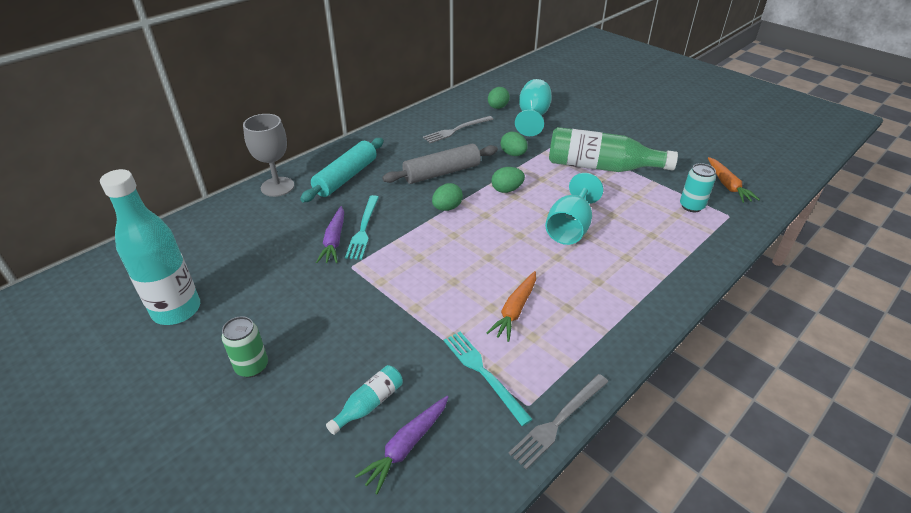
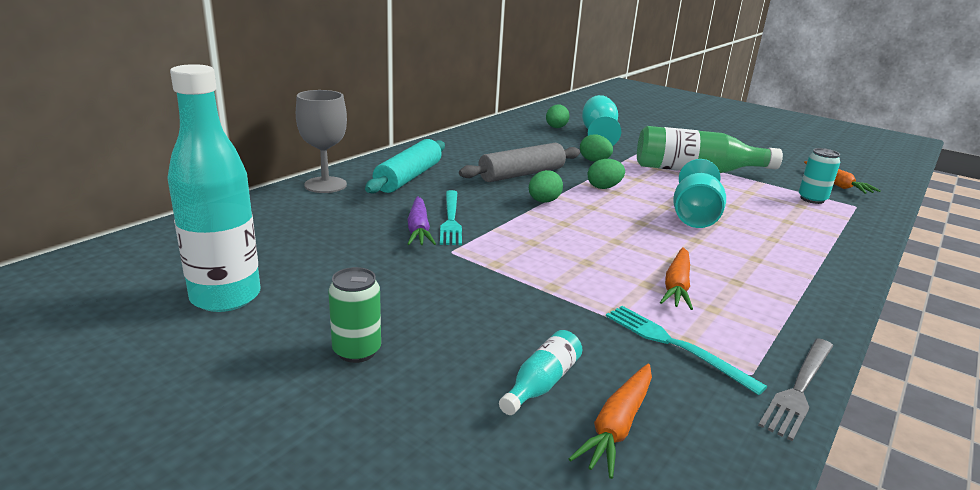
camera: 10 degrees left, 15 degrees down
(406, 446) = (617, 426): purple carrot -> orange carrot
(456, 130) = (520, 143): grey fork -> none

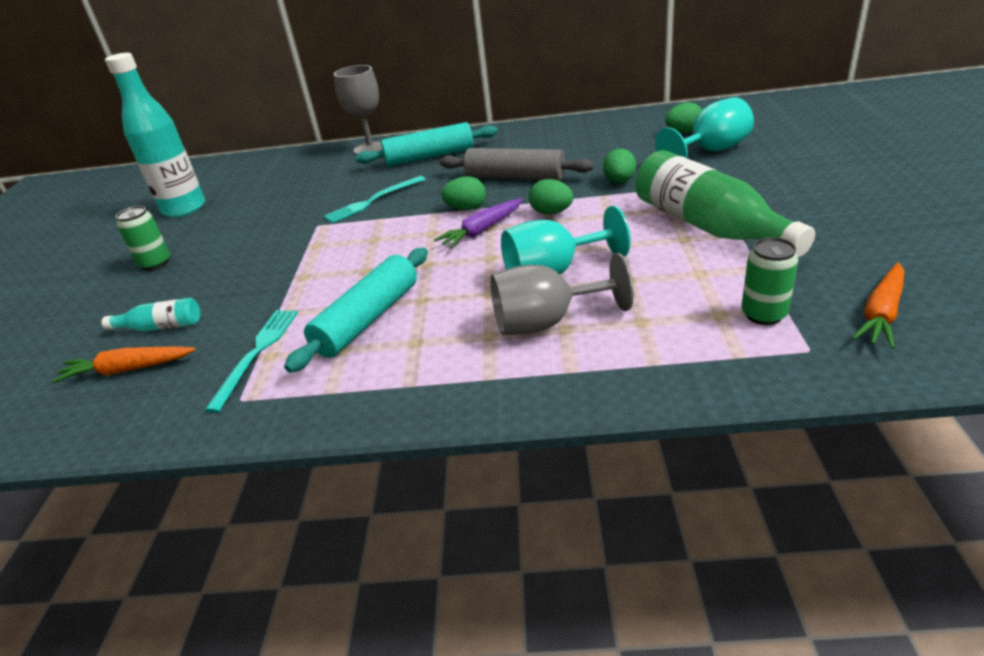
camera: 60 degrees right, 10 degrees up
(418, 229) = (339, 201): purple carrot -> purple carrot (482, 230)
(676, 286) = (367, 319): orange carrot -> turquoise rolling pin
(759, 240) = (546, 322): none -> grey goblet
(799, 388) = (235, 429): grey fork -> none
(812, 199) = (763, 314): turquoise can -> green can

